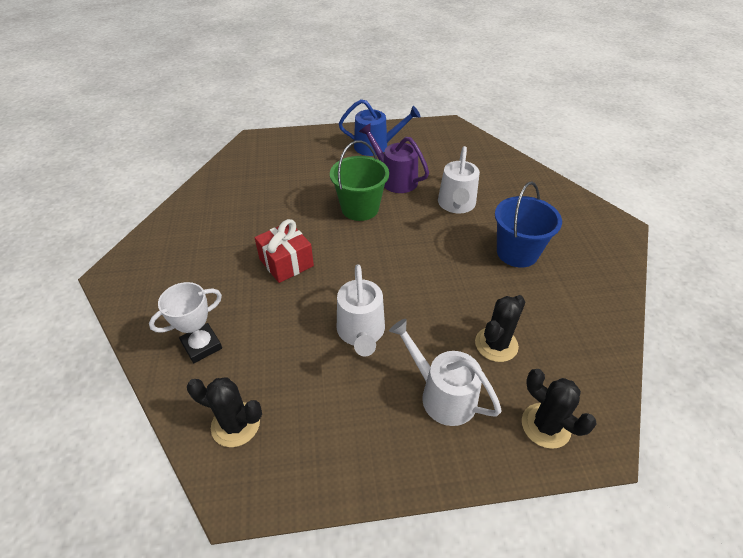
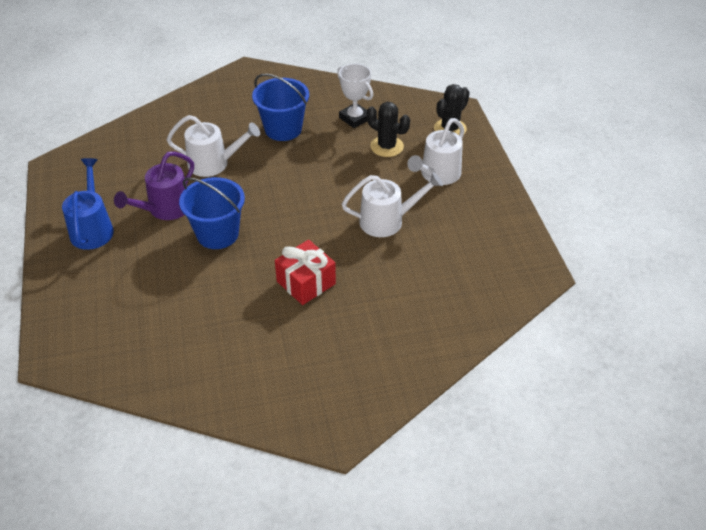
camera: 95 degrees left, 0 degrees up
(202, 345) = (420, 326): white trophy -> white trophy (354, 118)
(235, 424) = (490, 285): black cactus -> none
(360, 208) = (217, 234): green bucket -> blue bucket

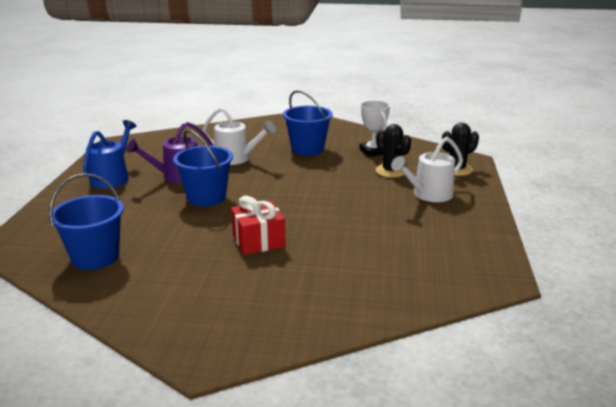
camera: 20 degrees right, 20 degrees down
(158, 348) = (95, 257): none -> blue bucket
(387, 221) = (362, 215): white watering can -> none

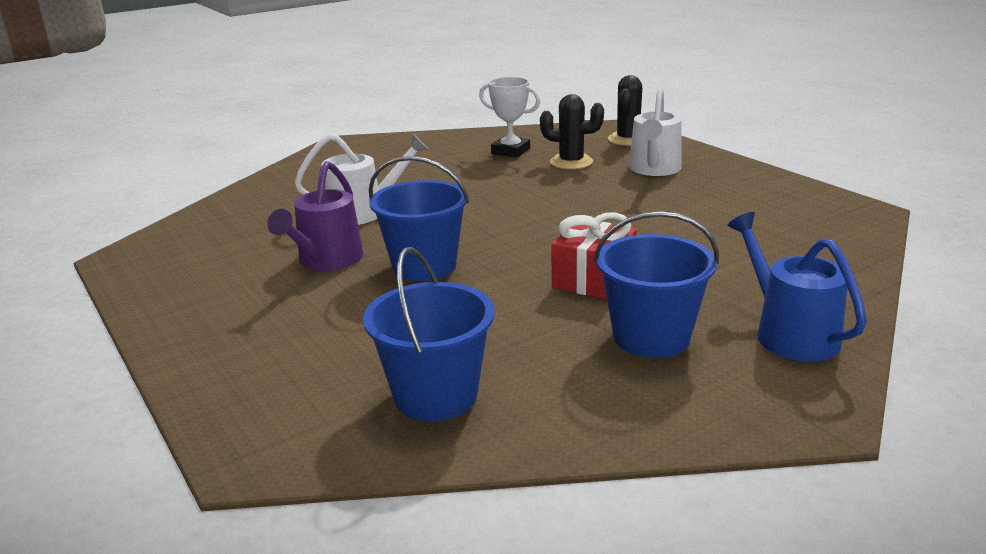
camera: 40 degrees left, 0 degrees up
(112, 178) = (225, 300): blue watering can -> blue watering can (789, 333)
(307, 149) = (430, 172): blue bucket -> blue bucket (651, 337)

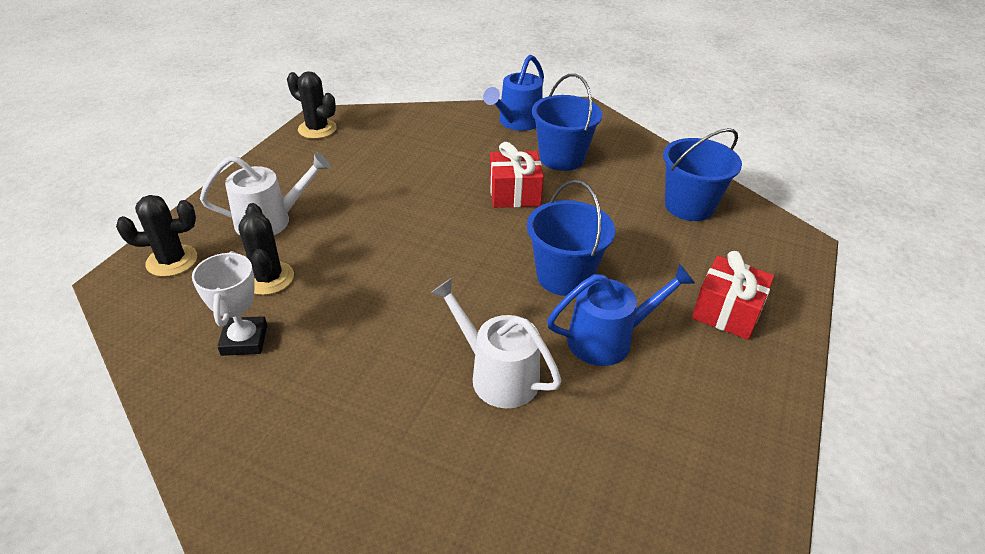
camera: 125 degrees left, 15 degrees up
(257, 331) = (727, 312): none -> red gift
(327, 260) = (608, 339): purple watering can -> blue watering can
(833, 205) = (317, 129): none -> black cactus

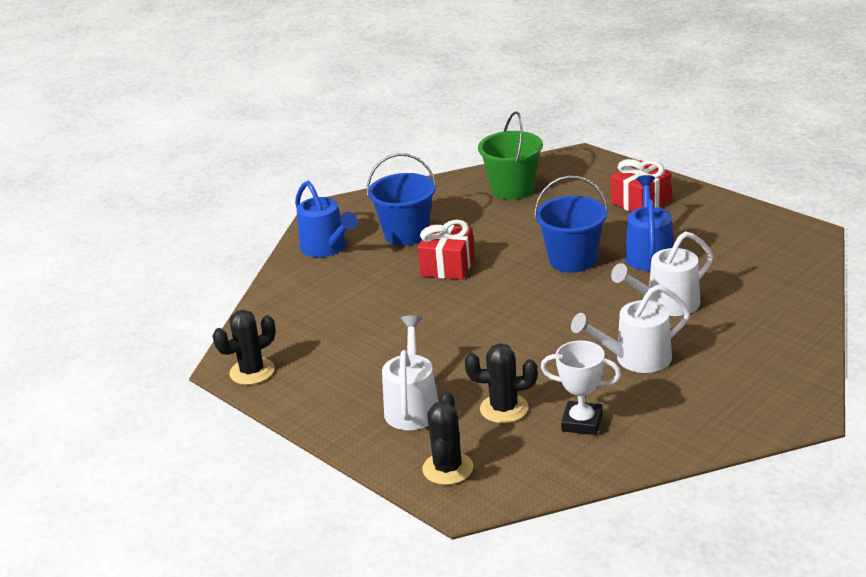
camera: 65 degrees left, 10 degrees down
(372, 365) = (636, 359): none -> white watering can
(689, 206) = (512, 189): blue bucket -> green bucket

